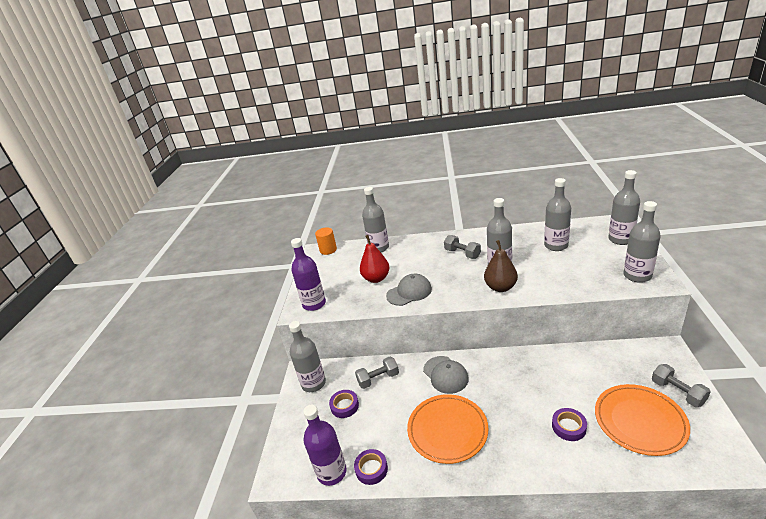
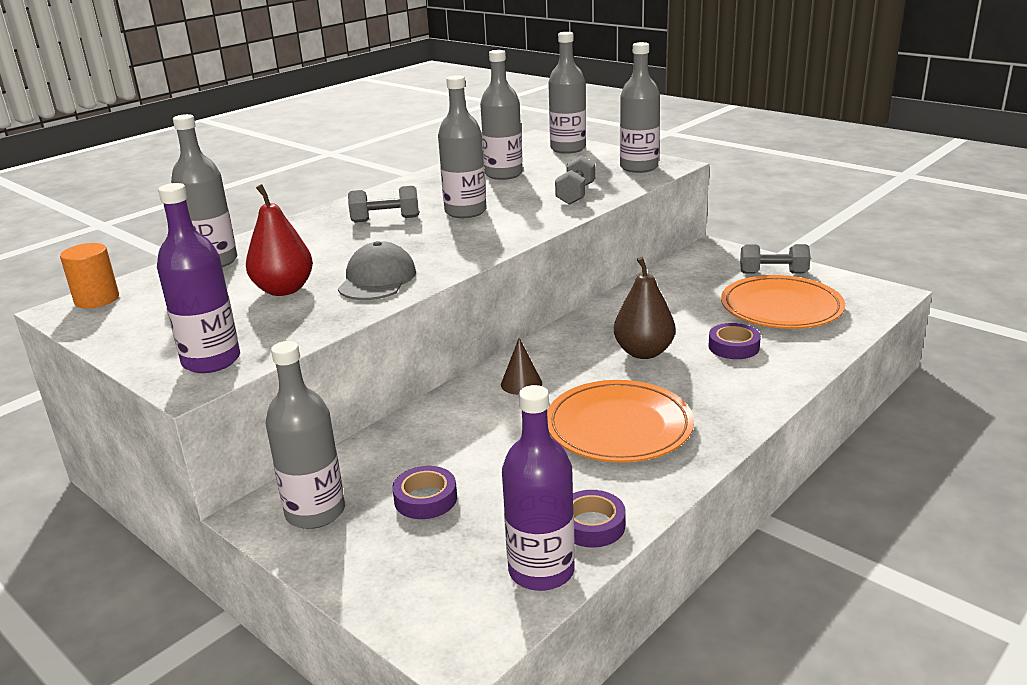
camera: 55 degrees left, 5 degrees down
(378, 379) = (428, 441): grey dumbbell -> grey dumbbell (576, 194)
(445, 374) = (521, 384): grey cap -> brown cone
(500, 287) = (506, 227): brown pear -> brown pear (643, 352)

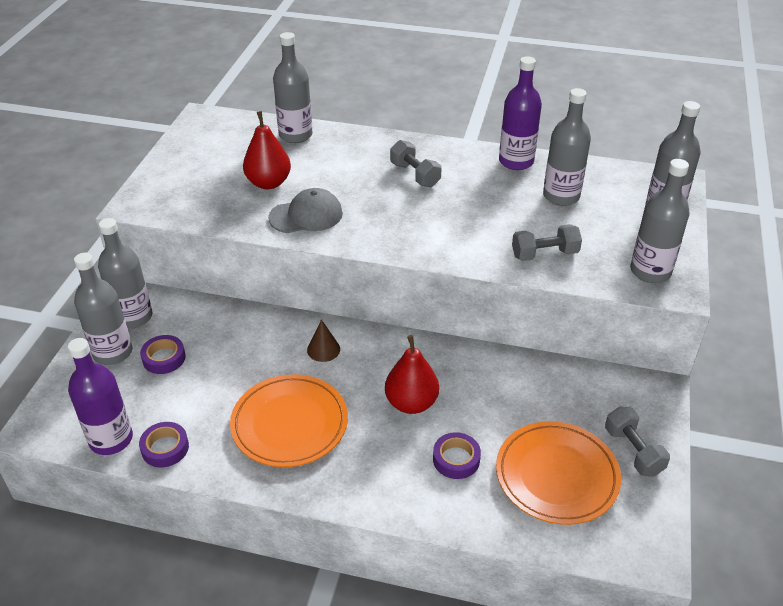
camera: 60 degrees right, 15 degrees up
(97, 299) = (218, 120): orange cylinder -> none
(211, 361) = (161, 200): purple bottle -> purple bottle (516, 161)
(465, 212) = (459, 207): grey bottle -> grey bottle (113, 352)
(643, 352) = (411, 403): brown pear -> red pear

